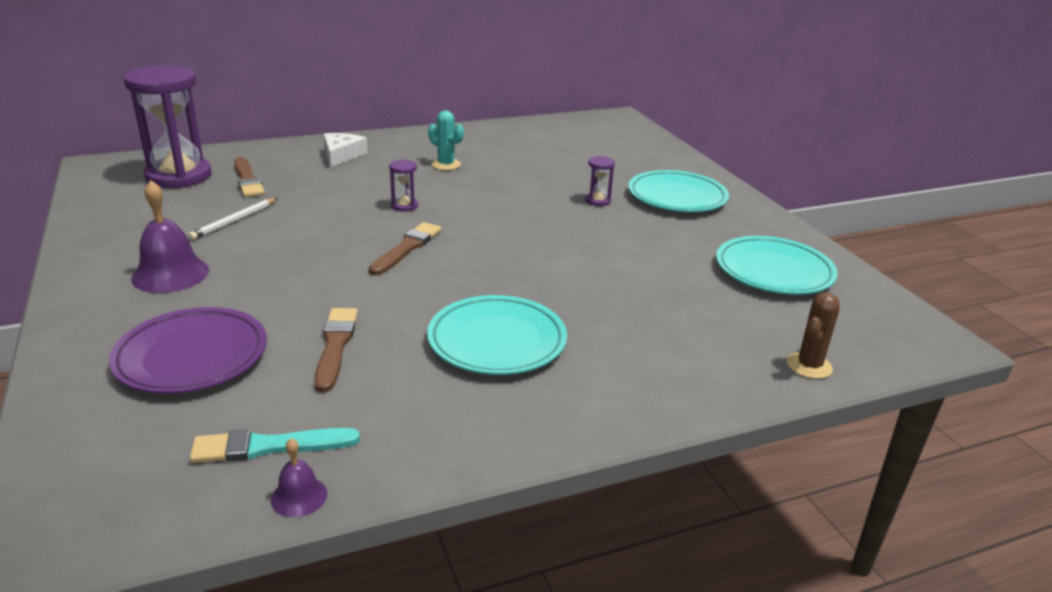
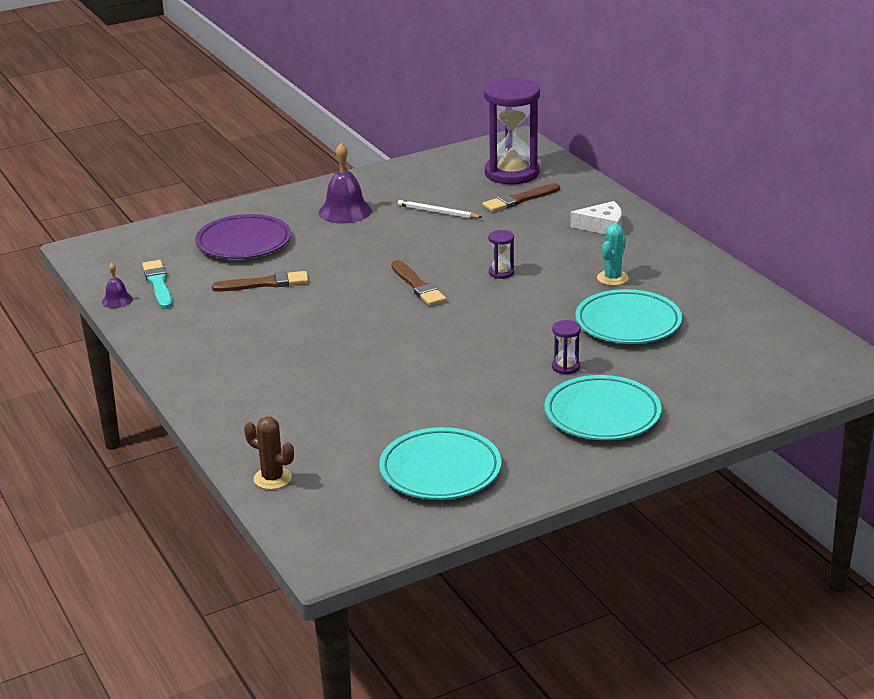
camera: 85 degrees right, 0 degrees up
(406, 248) = (418, 286): brown brush -> brown brush turned 45 degrees clockwise
(497, 341) = (282, 340): turquoise plate -> turquoise plate (628, 323)

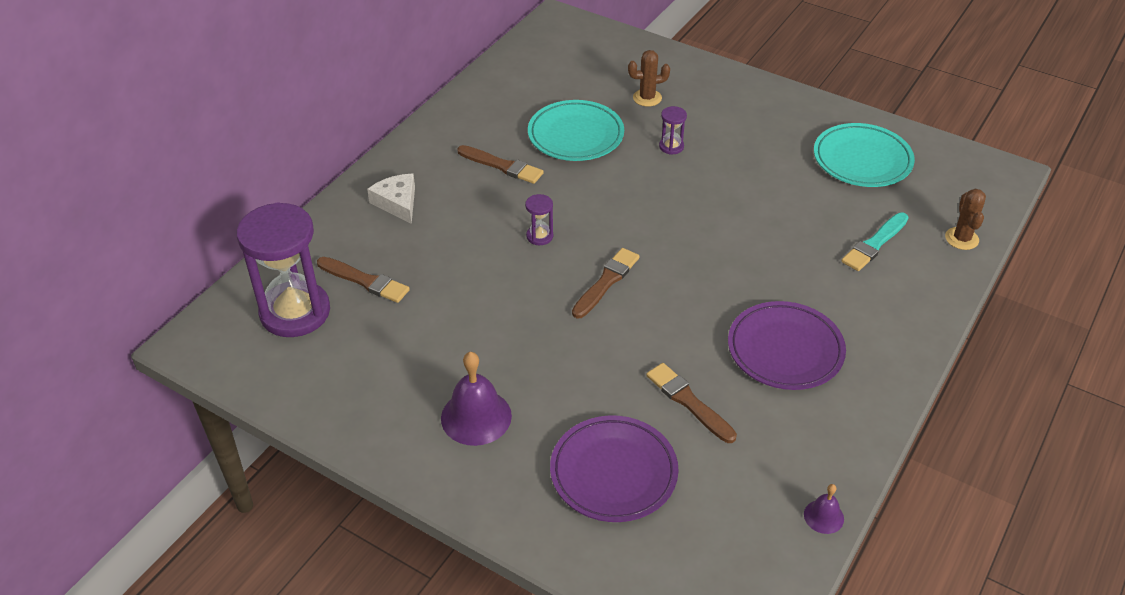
camera: 120 degrees left, 15 degrees up
(158, 284) = (761, 499): turquoise brush -> turquoise brush (874, 244)
(261, 336) = (785, 350): none -> purple plate
(438, 212) = (433, 333): white pencil -> none
(602, 414) = (720, 110): turquoise plate -> none
(612, 278) = (502, 166): turquoise cactus -> brown brush
(660, 378) = (647, 98): none -> brown cactus

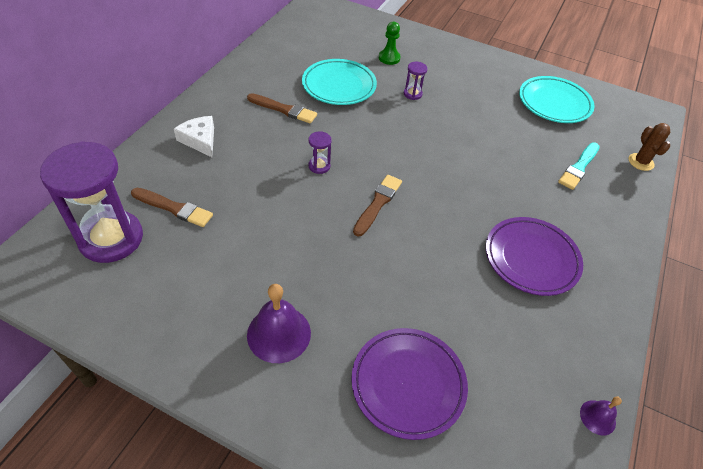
camera: 10 degrees left, 5 degrees up
(647, 98) = (389, 58): brown cactus -> green pawn
(688, 402) = (462, 310): brown brush -> none

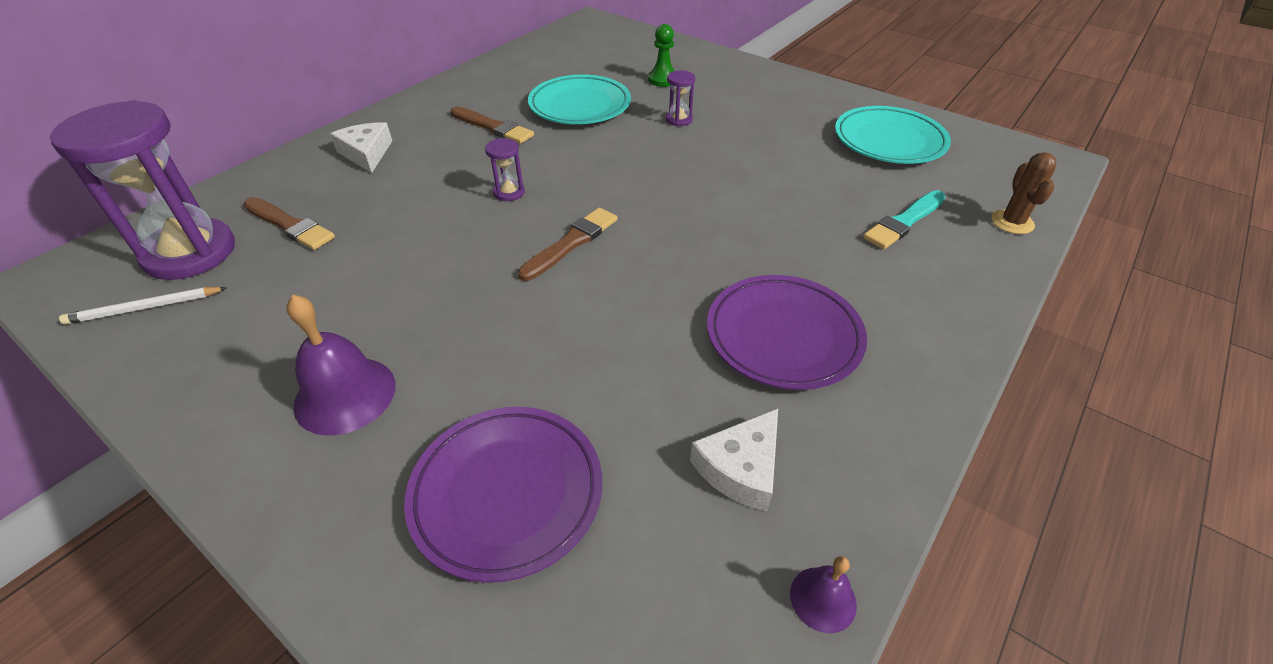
camera: 15 degrees right, 5 degrees down
(103, 287) = (145, 308): none -> white pencil
(533, 348) = (741, 467): none -> white cheese

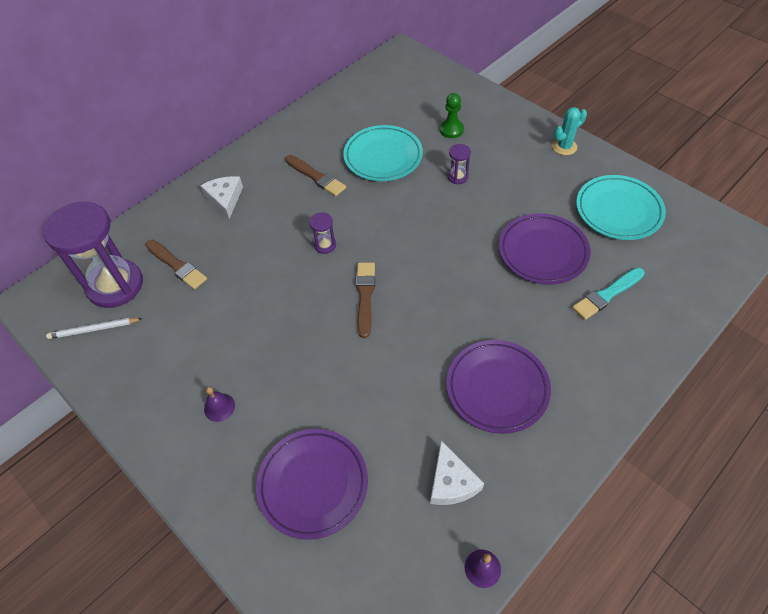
camera: 10 degrees right, 10 degrees up
(345, 395) = (219, 407): purple bell -> purple bell, size x0.52
(571, 243) = (365, 296): brown brush -> brown brush turned 45 degrees counterclockwise
(741, 467) = (451, 482): white cheese -> white cheese turned 60 degrees counterclockwise
(804, 89) = (564, 147): none -> turquoise cactus
(806, 184) = (543, 252): none -> purple plate
(1012, 222) = (688, 301): brown cactus -> none

